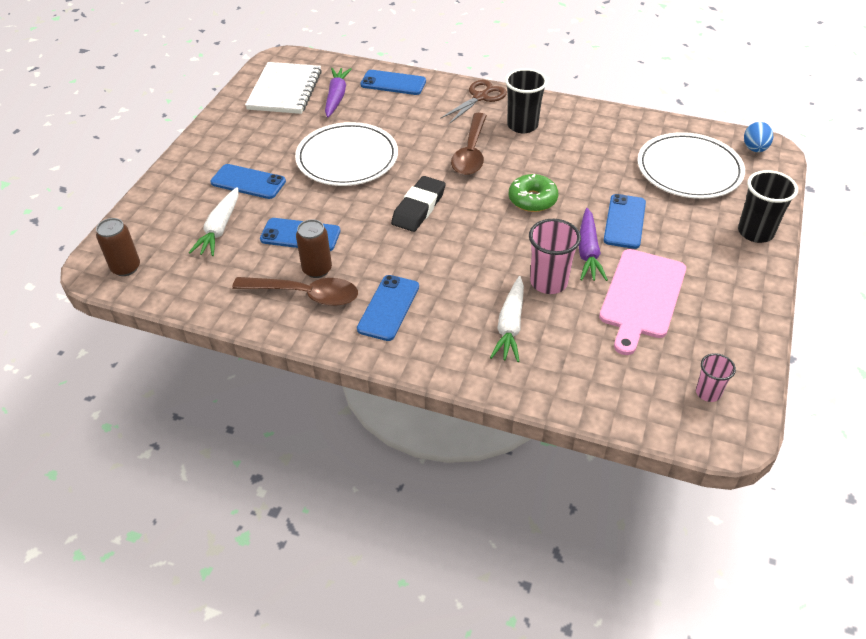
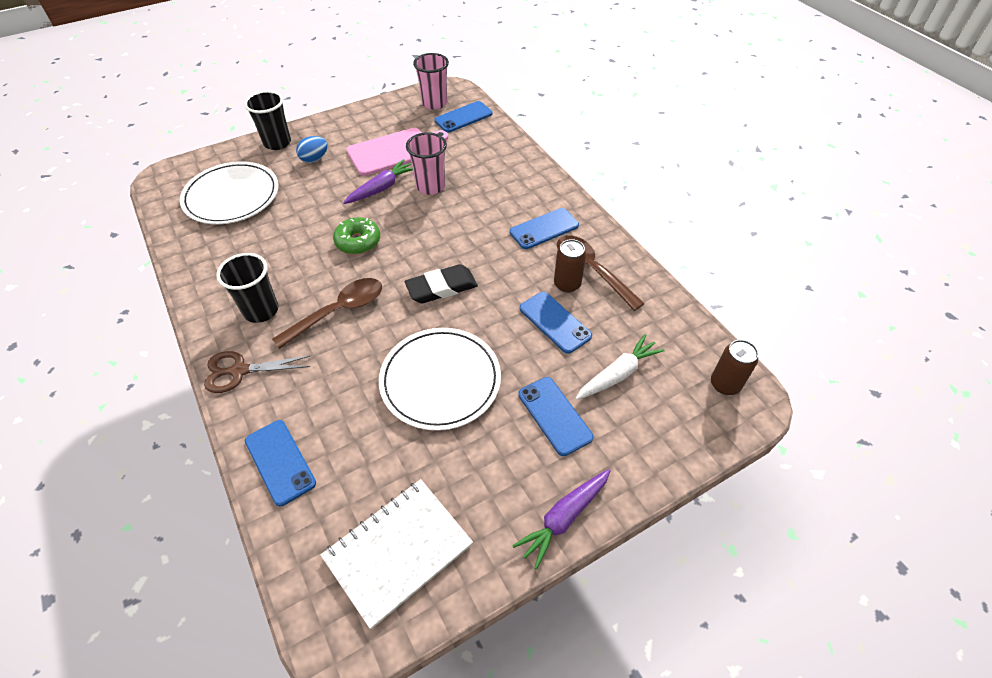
camera: 140 degrees left, 5 degrees up
(336, 97) = (358, 486): purple carrot -> purple carrot (564, 518)
(510, 326) = (485, 178): white carrot -> none
(624, 221) = (330, 191): blue phone -> blue phone (463, 117)
(708, 393) = (434, 103): pink cup -> pink cup, size x1.68
(754, 149) = (168, 183): blue egg -> blue egg (314, 159)

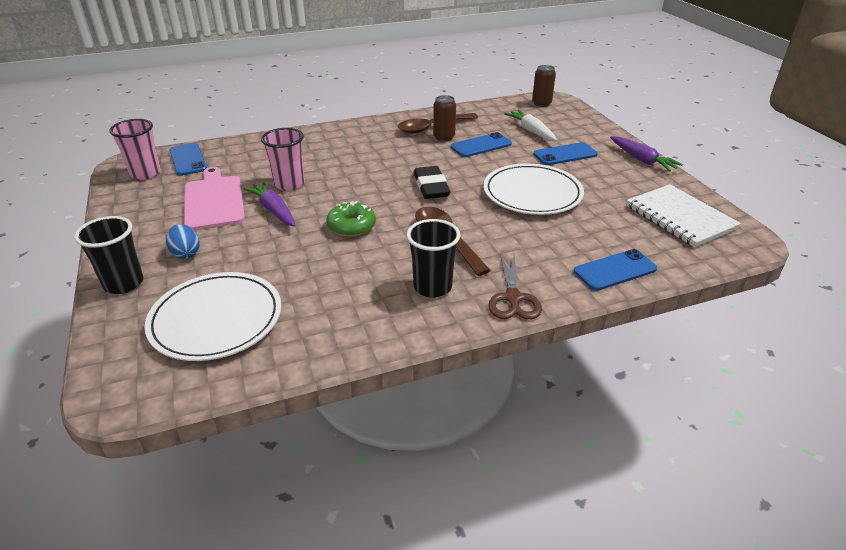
camera: 80 degrees left, 15 degrees down
(544, 229) = (378, 139): blue phone -> none

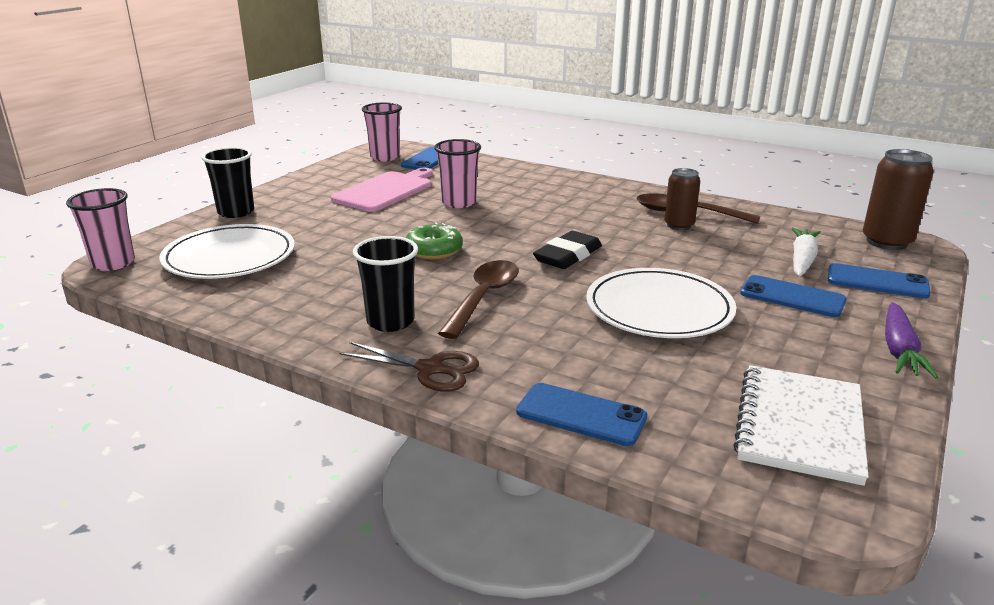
camera: 50 degrees right, 10 degrees down
(117, 392) = (113, 263): none -> pink cup
(186, 253) = (300, 213): blue egg -> none
(274, 210) = (407, 214): purple carrot -> none
(481, 145) = (704, 247): blue phone -> blue phone (877, 282)
(513, 298) = (430, 369): brown scissors -> brown scissors turned 120 degrees counterclockwise
(541, 103) = (886, 242): brown can -> brown can, size x1.53

